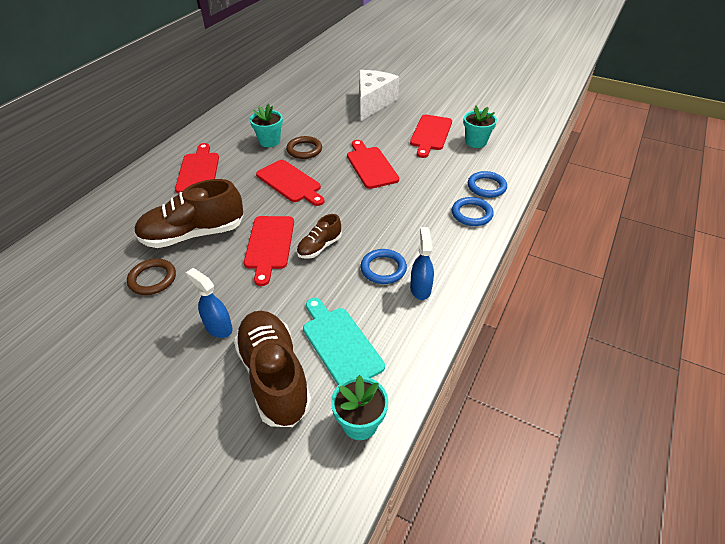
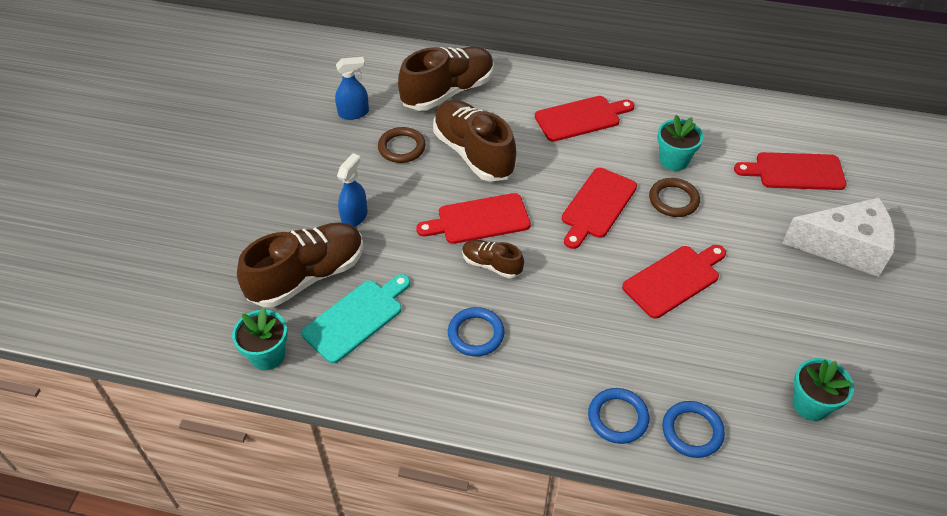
camera: 75 degrees right, 5 degrees up
(106, 236) = (448, 92): none -> brown shoe
(420, 288) = (454, 377): blue spray bottle -> blue spray bottle (354, 113)
(430, 134) = (797, 338): red cutting board -> red cutting board (795, 172)

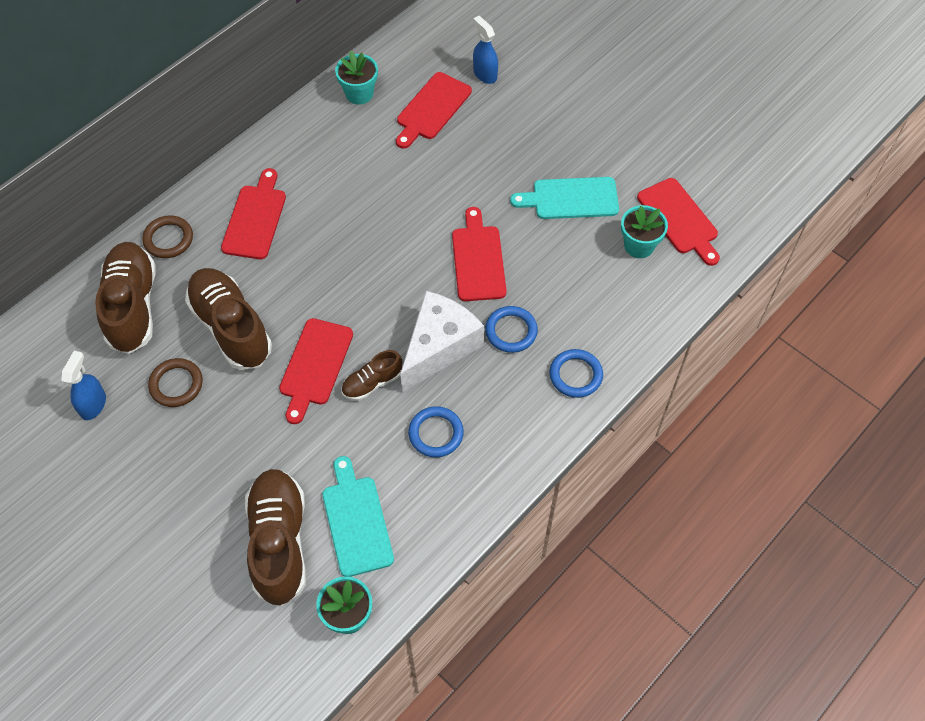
camera: 60 degrees left, 10 degrees up
(354, 217) = (235, 468): blue spray bottle -> blue spray bottle (485, 74)
(473, 153) = (231, 327): brown shoe -> brown shoe turned 60 degrees clockwise
(597, 206) = (365, 267): red cutting board -> red cutting board (679, 219)
(673, 200) = (399, 209): brown ring -> brown ring (168, 239)
(674, 160) = (358, 181): turquoise flower pot -> turquoise flower pot (359, 94)
(692, 431) = (615, 333): blue ring -> blue ring (511, 331)
(807, 320) = (570, 199): none -> turquoise cutting board
(844, 247) = (524, 130): white cheese -> white cheese (439, 347)

